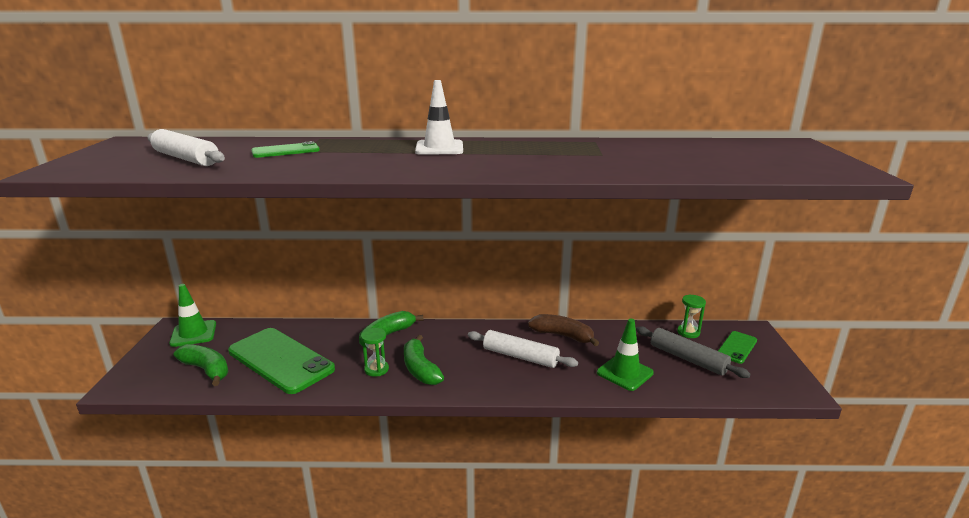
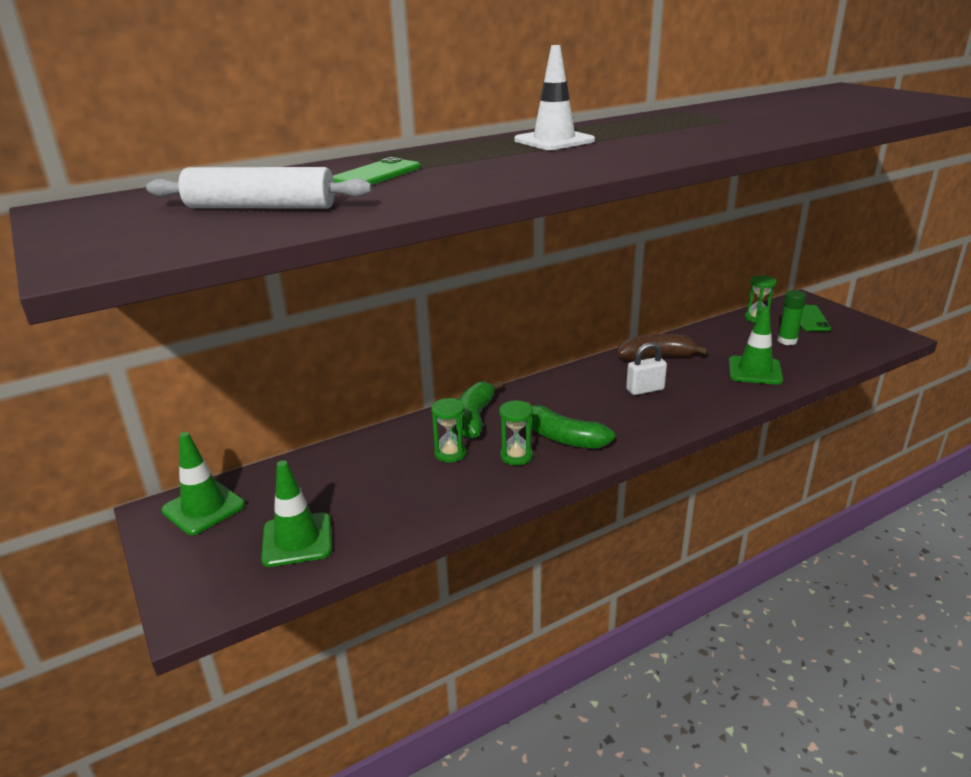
camera: 30 degrees left, 5 degrees up
(206, 370) = (297, 540): green banana -> green traffic cone
(280, 360) = (383, 491): green phone -> none
(344, 352) = (450, 453): none -> green hourglass
(520, 356) = (645, 389): white rolling pin -> white padlock
(688, 359) = (787, 341): grey rolling pin -> green glue stick

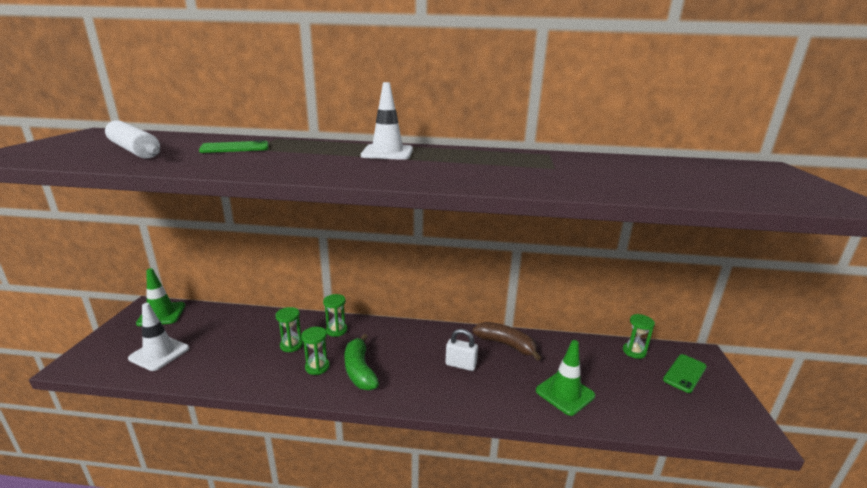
camera: 35 degrees right, 5 degrees down
(297, 540) = (159, 353): green traffic cone -> white traffic cone
(474, 418) = (336, 330): green banana -> green hourglass
(787, 341) = (632, 382): green glue stick -> none

